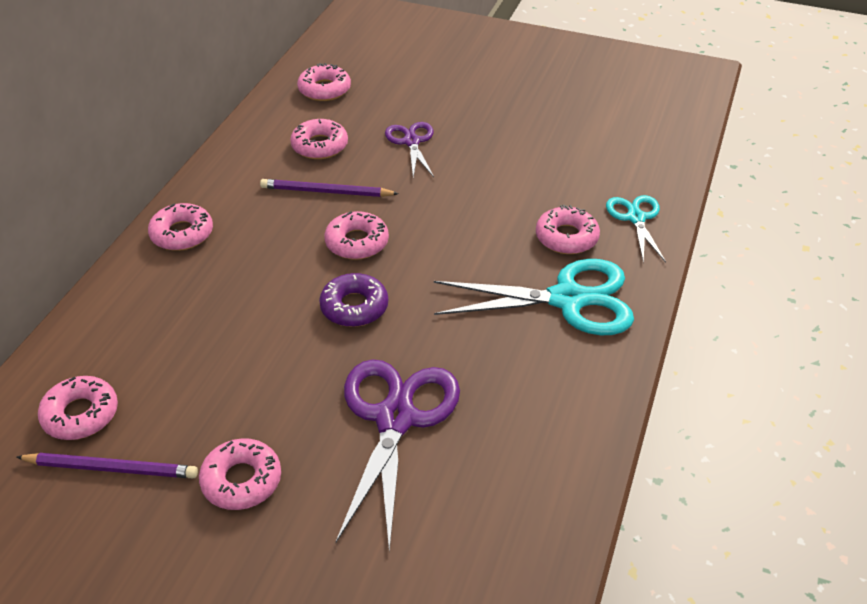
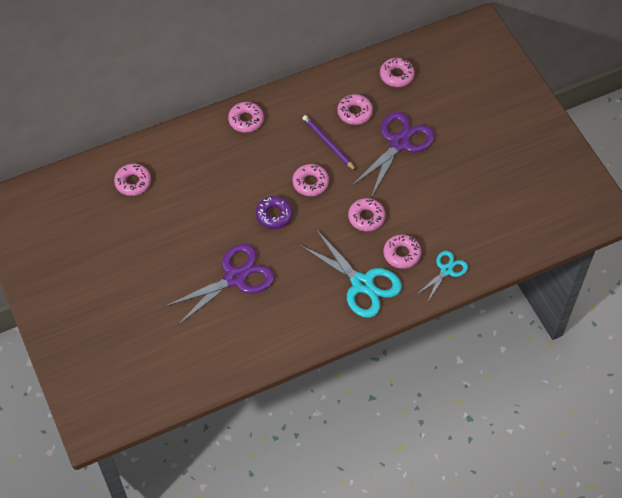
camera: 45 degrees right, 15 degrees up
(111, 468) = (124, 214): purple pencil -> none
(241, 480) = (159, 256): pink donut -> pink donut (366, 217)
(411, 141) = (399, 143): purple scissors -> purple scissors, size x1.79

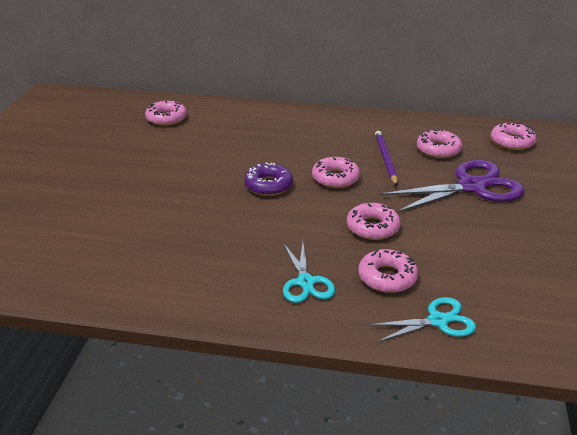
camera: 35 degrees right, 25 degrees down
(235, 277) = (169, 213): purple scissors -> none
(246, 120) = (317, 119): pink donut -> none
(362, 284) = (306, 282): turquoise scissors -> turquoise scissors, size x0.56

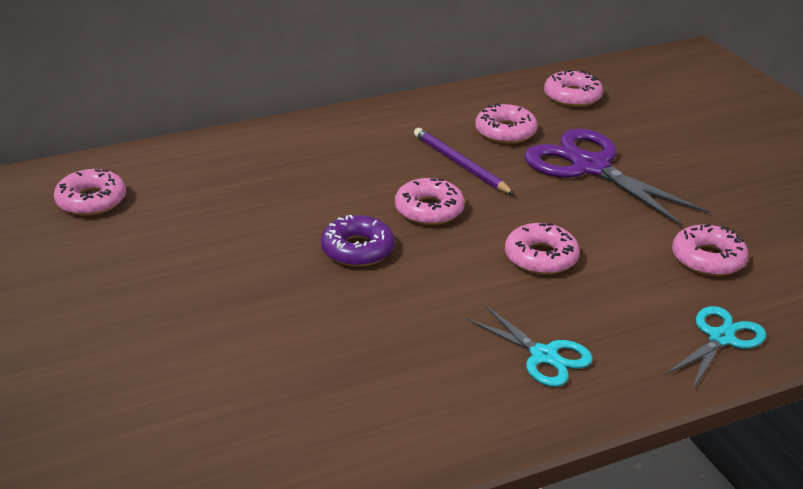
camera: 35 degrees left, 0 degrees up
(387, 277) = (621, 311): pink donut -> pink donut (708, 259)
(472, 186) = (589, 167): purple scissors -> purple scissors turned 75 degrees counterclockwise

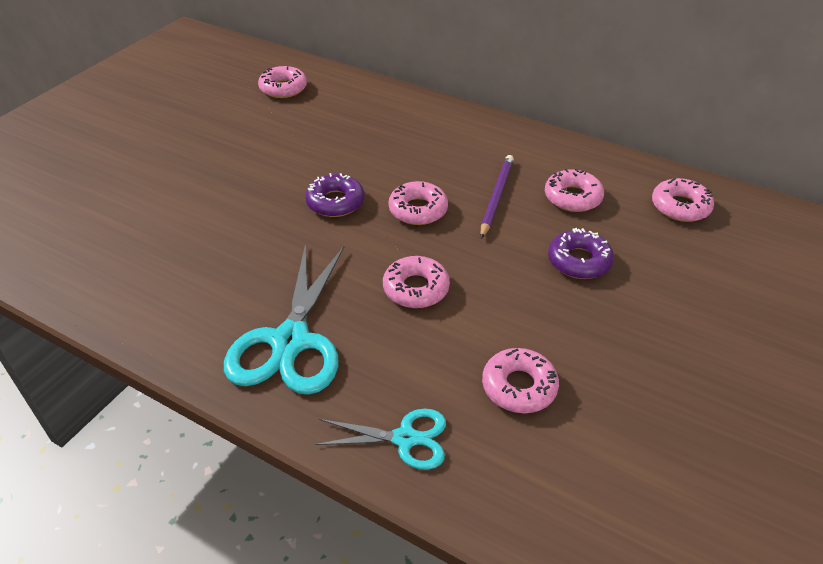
camera: 55 degrees right, 10 degrees up
(544, 356) = (290, 342): turquoise scissors -> turquoise scissors, size x1.79
(589, 167) = (579, 261): purple scissors -> purple donut

